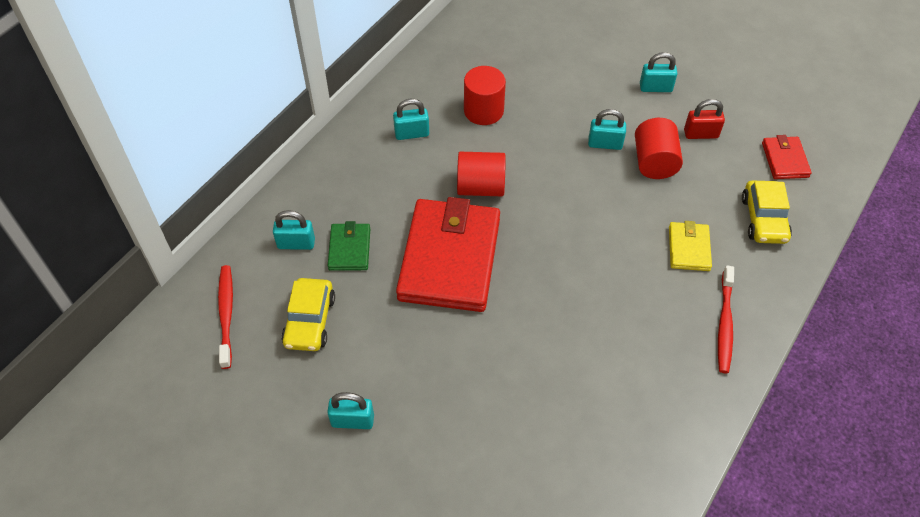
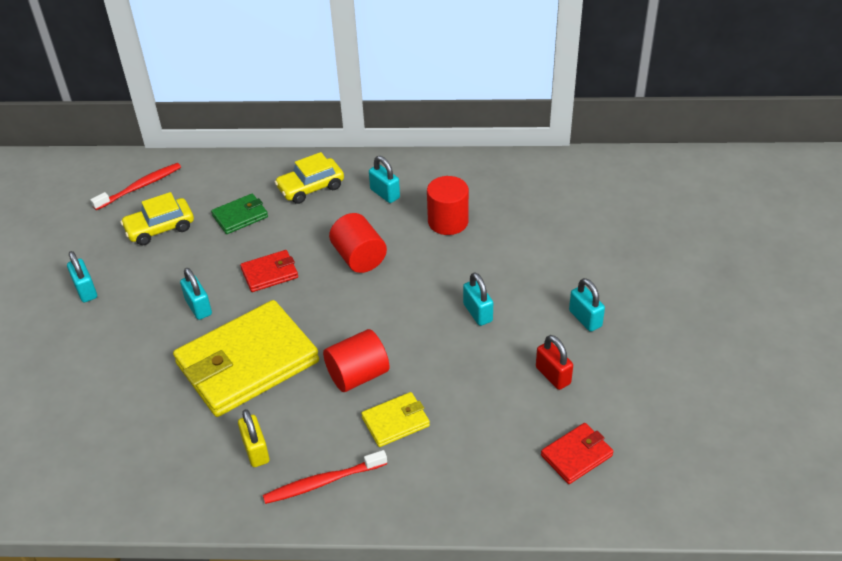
camera: 60 degrees right, 10 degrees down
(296, 243) = (226, 188): turquoise padlock -> turquoise padlock (198, 307)
(450, 259) = (270, 273): red wallet -> red wallet, size x0.45
(554, 322) = (247, 362): none -> yellow wallet
(654, 162) = (484, 355): red cylinder -> red cylinder (358, 375)
(663, 357) = (256, 450): none -> yellow padlock
(764, 219) = (478, 466): yellow car -> yellow car (310, 187)

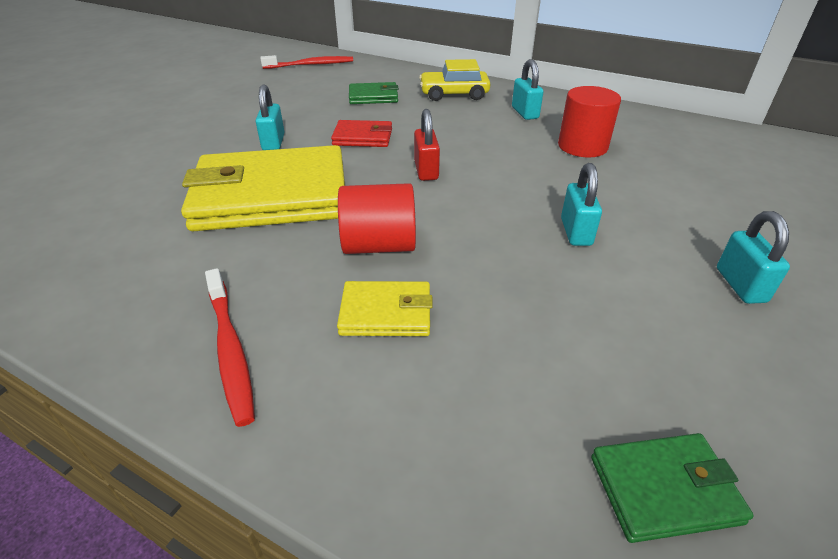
camera: 25 degrees right, 5 degrees down
(86, 290) = (197, 108): turquoise padlock -> none
(160, 228) = (299, 88): yellow car -> none
(256, 450) = (192, 279): yellow padlock -> none
(323, 482) = (230, 349): red toothbrush -> red toothbrush turned 120 degrees counterclockwise
(359, 257) = (463, 149): red cylinder -> none
(553, 375) = (661, 340): red padlock -> red padlock (426, 171)
(576, 455) = (664, 489): red wallet -> green wallet

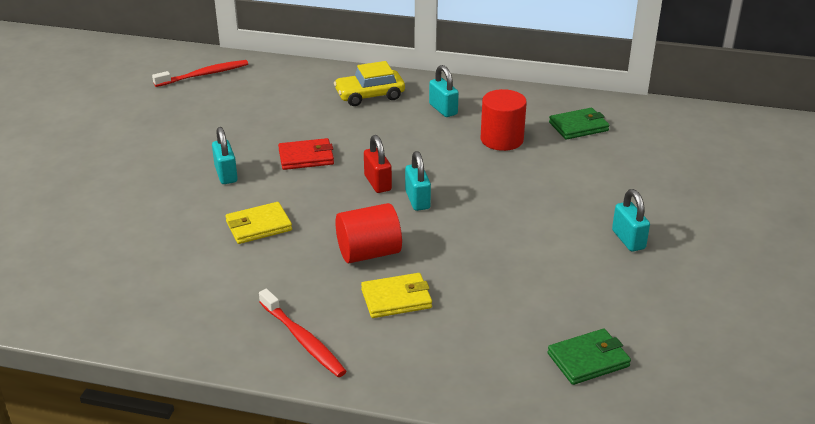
camera: 15 degrees left, 5 degrees down
(272, 196) = (259, 226): yellow wallet -> yellow wallet, size x0.45
(373, 97) = (292, 109): green wallet -> green wallet (578, 127)
(576, 232) = (512, 218): turquoise padlock -> turquoise padlock (417, 200)

